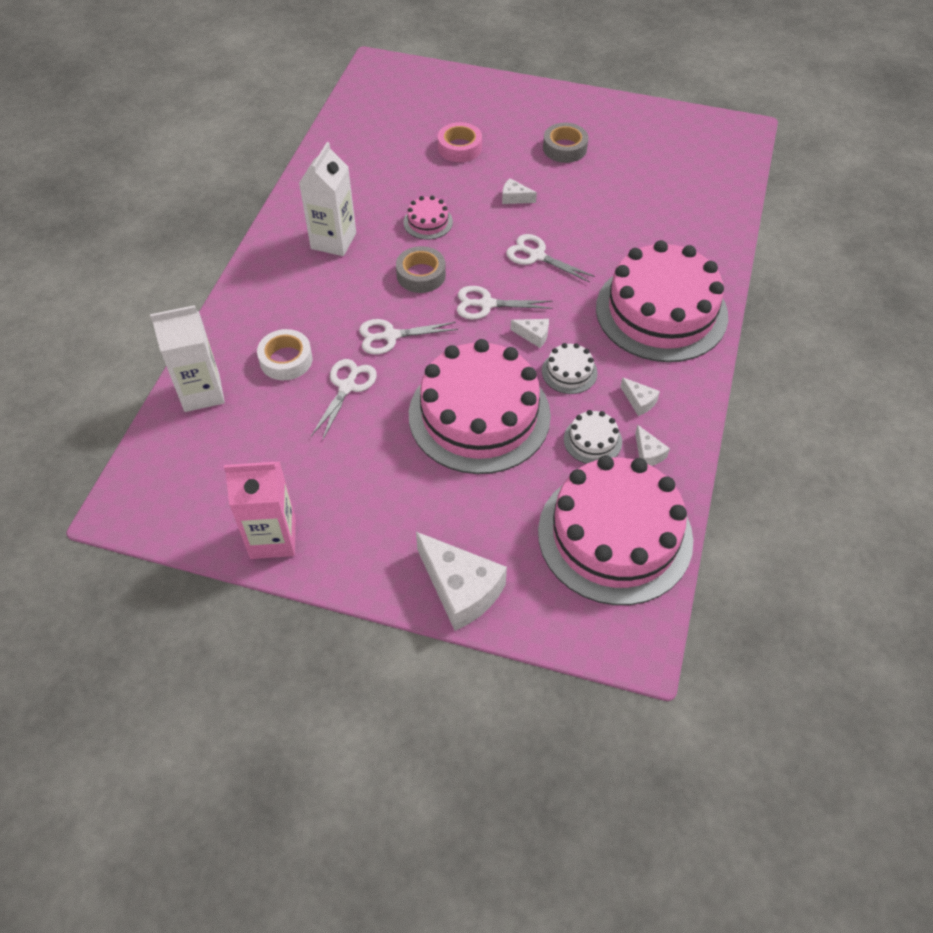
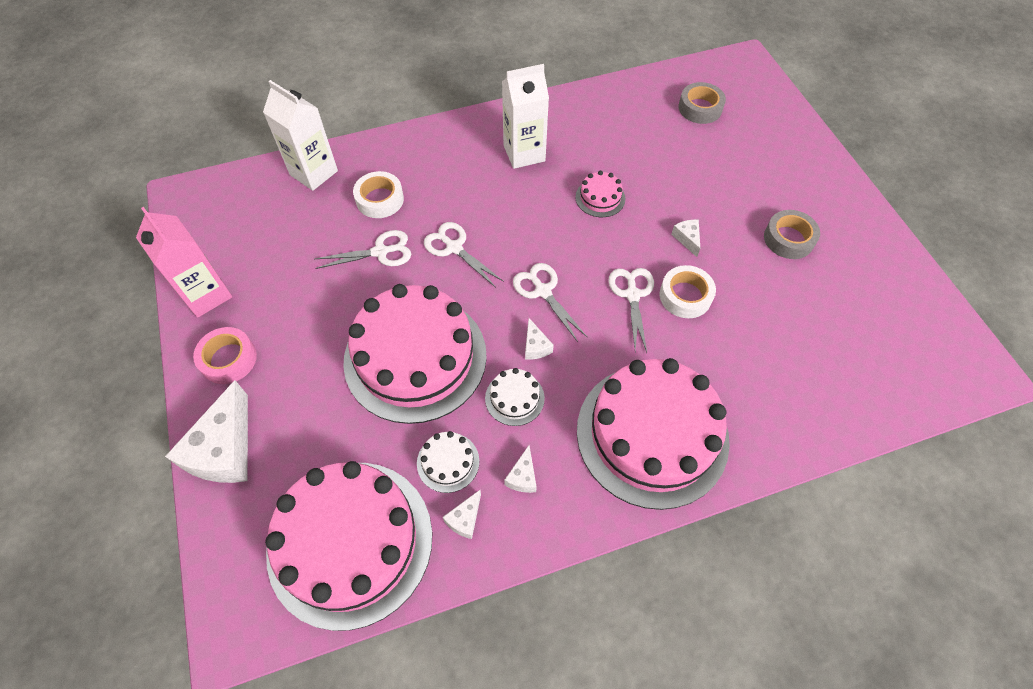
camera: 55 degrees right, 5 degrees up
(421, 275) = (537, 228): grey tape -> grey tape (700, 108)
(459, 148) = (708, 167): pink tape -> pink tape (228, 359)
(564, 228) = (685, 296): none -> white tape

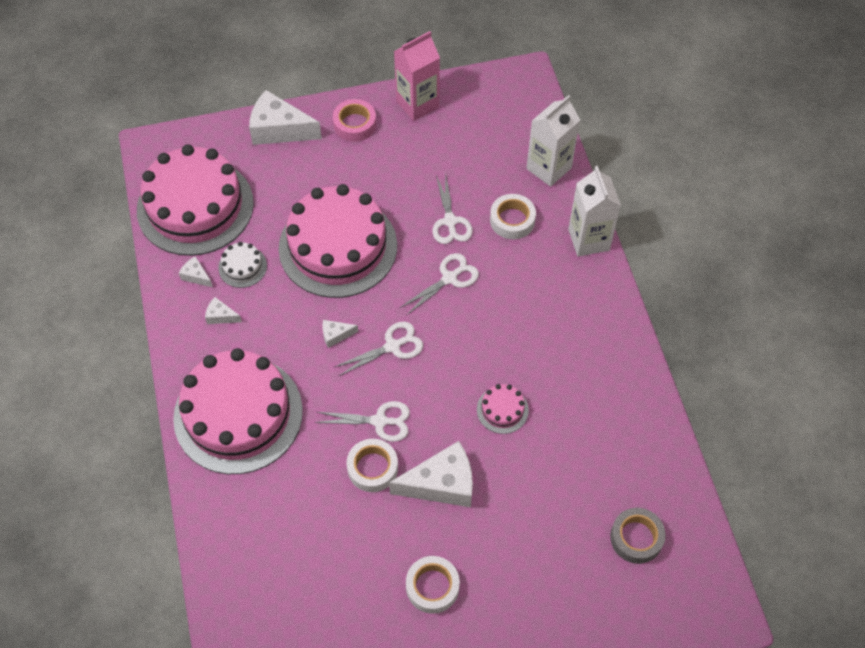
camera: 95 degrees right, 0 degrees up
(514, 398) = (289, 315): white cake -> none
(524, 153) = (568, 345): white carton -> white carton (588, 240)
(687, 239) = (441, 484): white cheese -> white cheese, size x2.18
(788, 239) = (432, 587): grey tape -> white tape

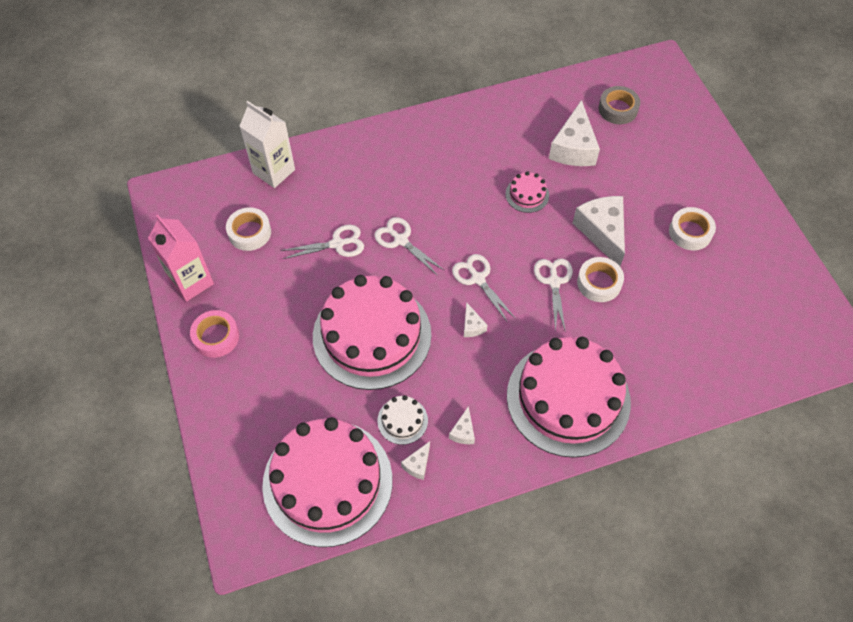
camera: 95 degrees left, 0 degrees up
(279, 129) = (221, 410): white cheese -> white cheese (573, 148)
(512, 220) = (334, 196): white tape -> white tape (249, 232)
(588, 240) = (352, 141): white carton -> none

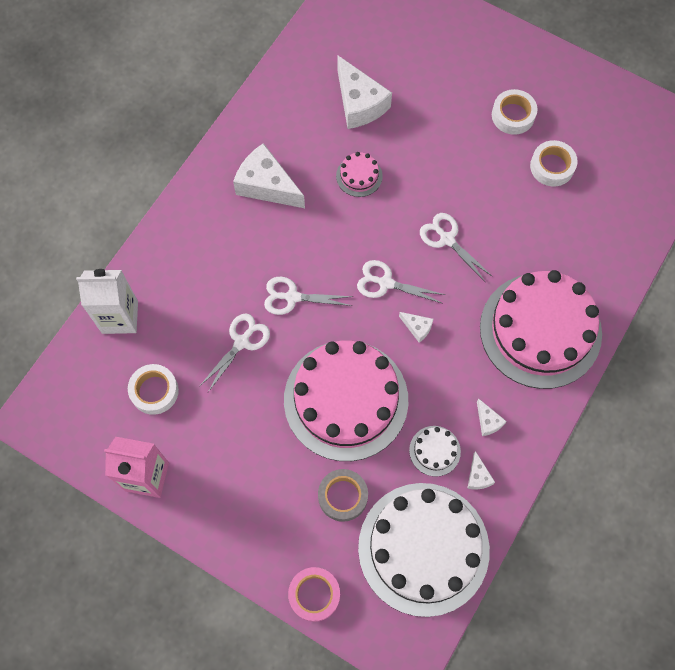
camera: 40 degrees left, 10 degrees up
(216, 337) = (217, 506): pink tape -> pink tape (314, 595)
(327, 482) = (423, 548): pink cake -> white cake
(599, 283) = (481, 213): white tape -> white tape (552, 166)
(602, 232) = (447, 166): white cheese -> white cheese (267, 185)
(618, 109) = (364, 40): grey tape -> grey tape (342, 496)

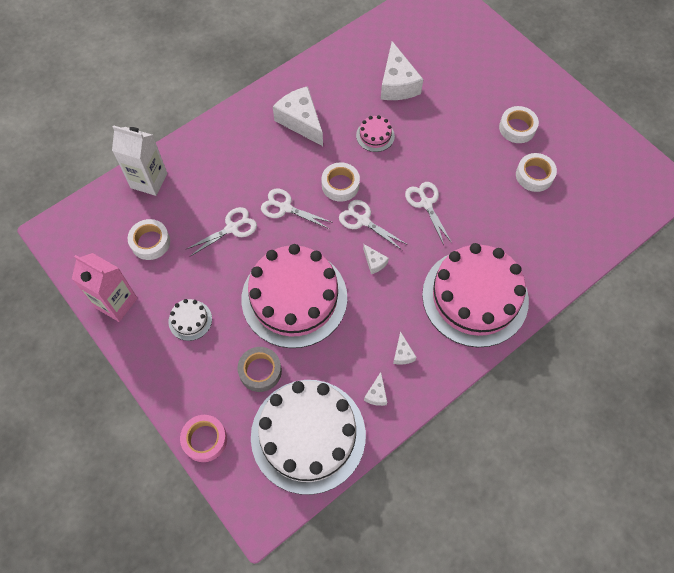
camera: 20 degrees right, 5 degrees down
(343, 249) = (340, 185): none -> white tape
(434, 451) = (349, 361): white cake -> white cake (190, 320)

